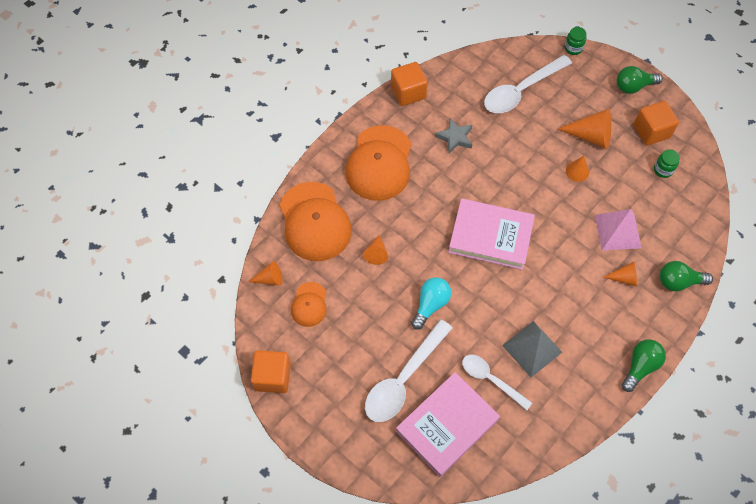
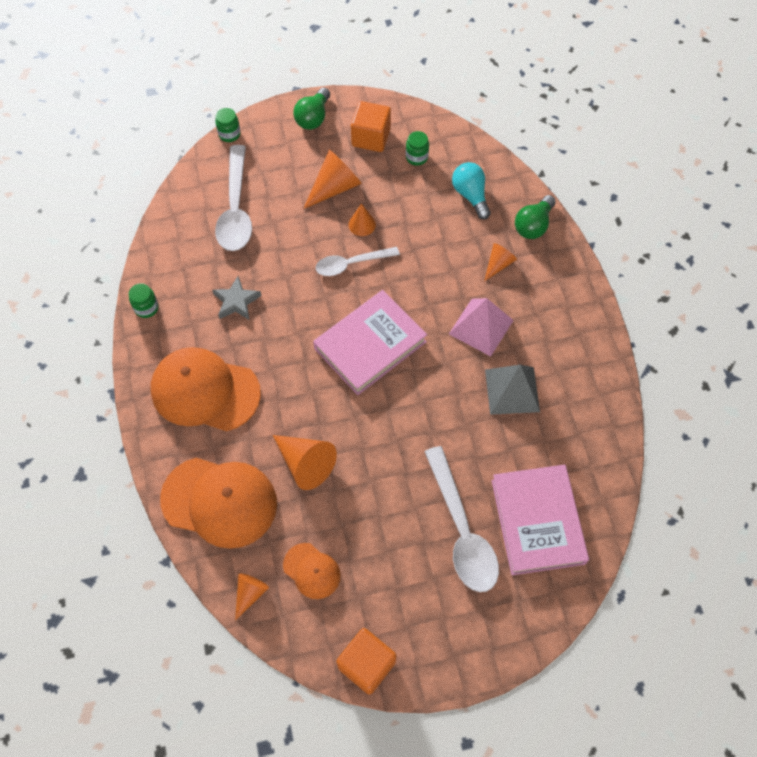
camera: 55 degrees left, 0 degrees up
(376, 253) = (305, 464): orange cone -> orange cone, size x1.70
(379, 163) = (205, 391): orange cap -> orange cap turned 150 degrees clockwise
(408, 92) = (146, 308): orange cube -> green jar
(430, 305) = (401, 450): turquoise light bulb -> turquoise light bulb (470, 195)
(490, 379) = (517, 448): white spoon -> white spoon (351, 264)
(618, 231) = (448, 236): pink pyramid -> pink pyramid (481, 327)
(640, 366) = (591, 313): green light bulb -> none

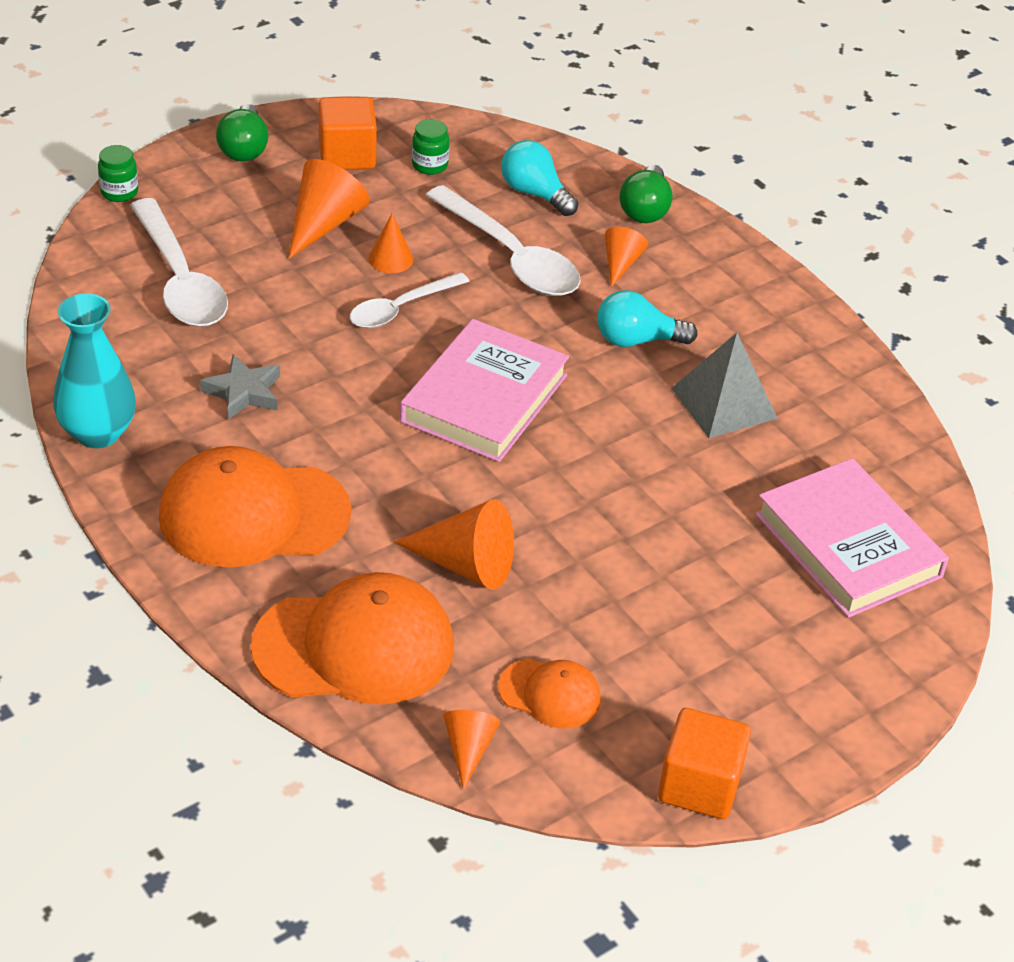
camera: 25 degrees left, 20 degrees down
(146, 308) = (98, 433): green jar -> turquoise vase
(462, 531) = (747, 585): white spoon -> white spoon (512, 257)
(481, 327) = (637, 340): pink pyramid -> turquoise light bulb

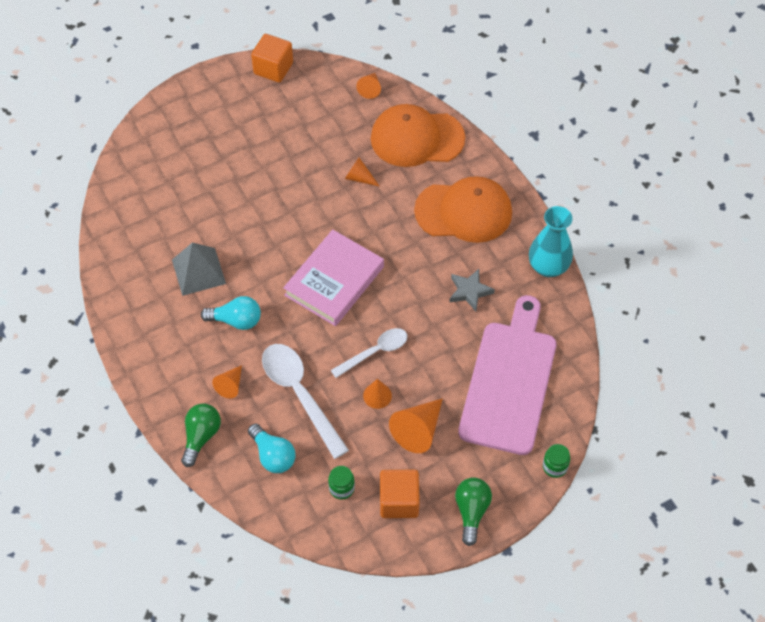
camera: 170 degrees left, 15 degrees up
(180, 281) = (509, 381): white spoon -> pink cutting board
(466, 564) = (359, 178): orange cone -> orange cone, size x0.59
(550, 694) = (330, 111): orange cap -> none
(848, 545) = (163, 179): pink book -> none

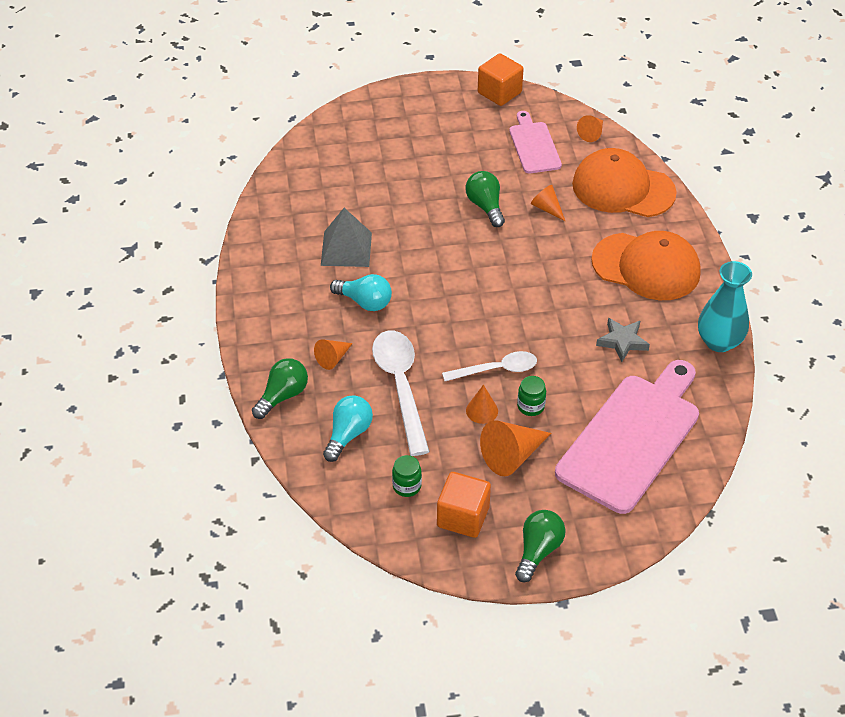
camera: 20 degrees right, 10 degrees down
(273, 455) = (348, 434): turquoise light bulb -> turquoise light bulb turned 135 degrees counterclockwise
(305, 191) = (485, 206): none -> green light bulb
(324, 116) = (534, 145): none -> pink cutting board
(334, 281) = (481, 293): pink book -> none
(554, 467) = (649, 535): green jar -> green jar (530, 406)

